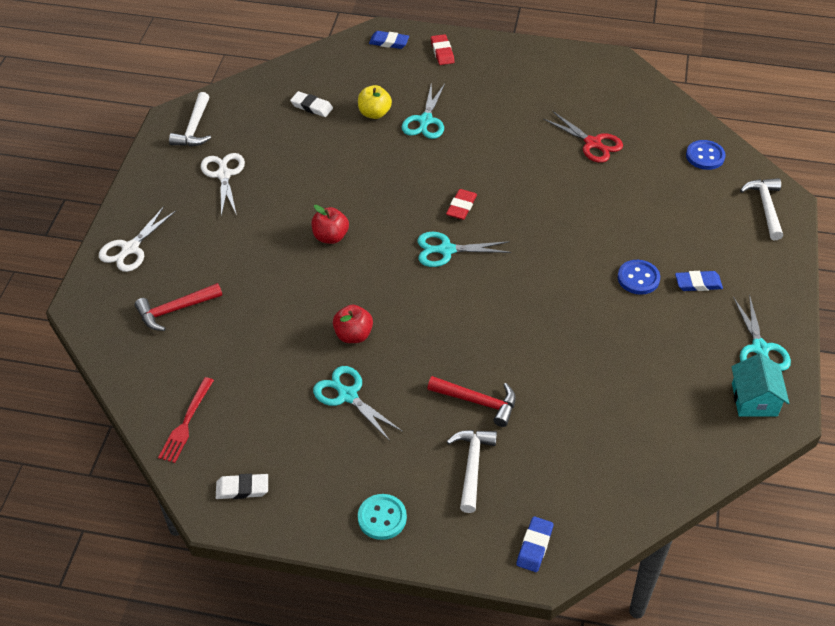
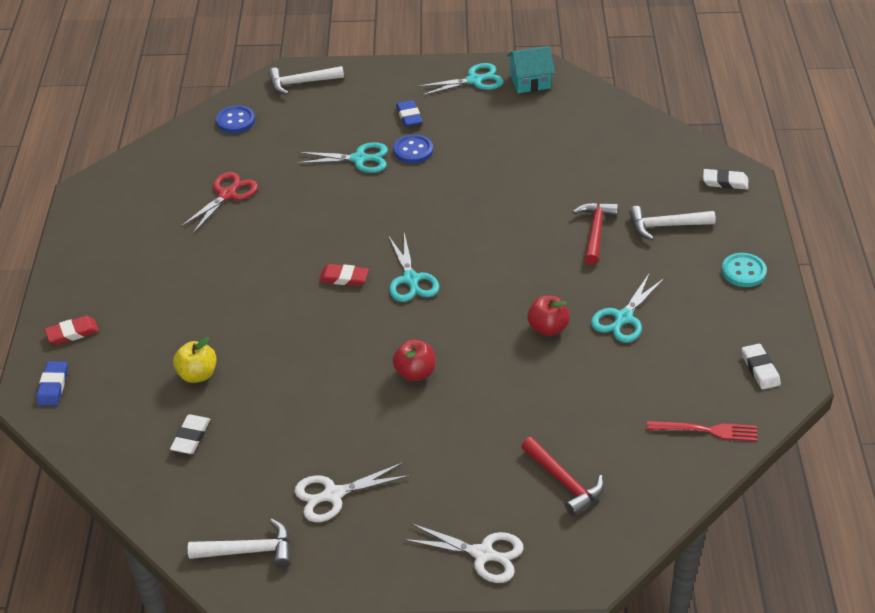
camera: 100 degrees left, 5 degrees down
(425, 121) = (206, 327): turquoise scissors -> turquoise scissors (359, 159)
(534, 546) = (725, 182): blue eraser -> white eraser

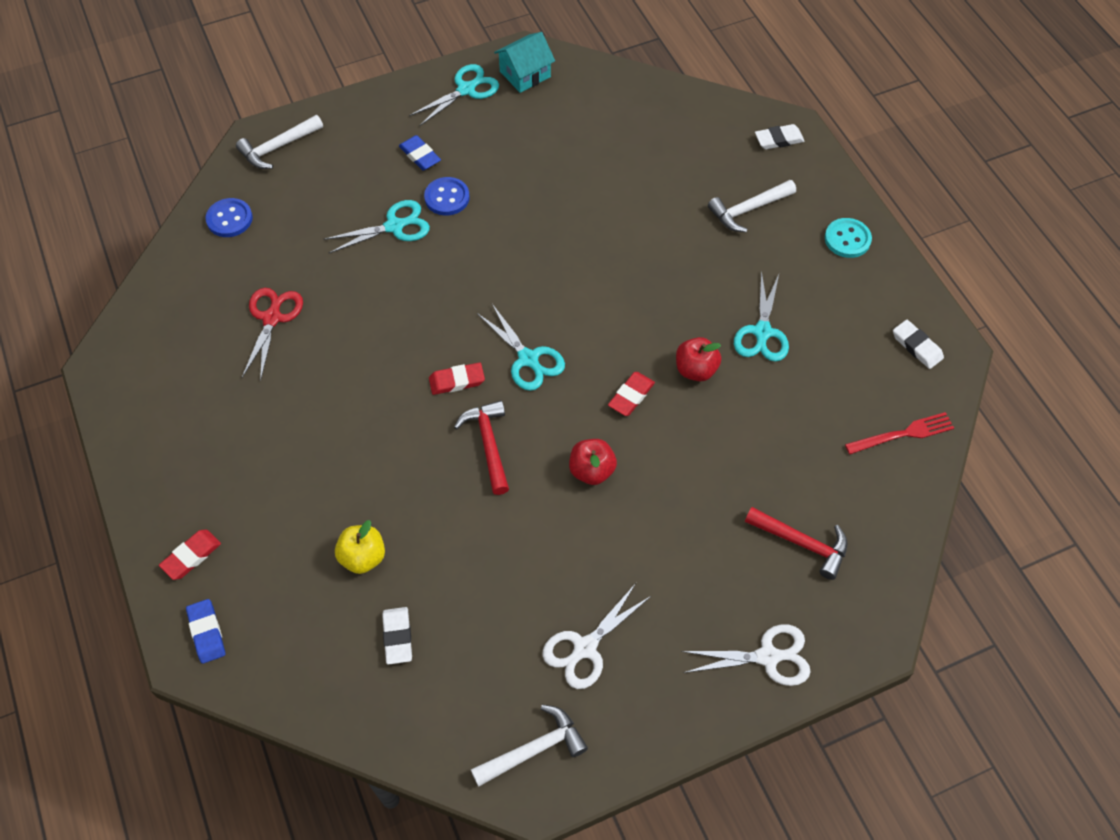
camera: 25 degrees left, 15 degrees up
(480, 330) = (631, 396): none -> red eraser
(595, 232) = (684, 239): red hammer -> red hammer (489, 444)

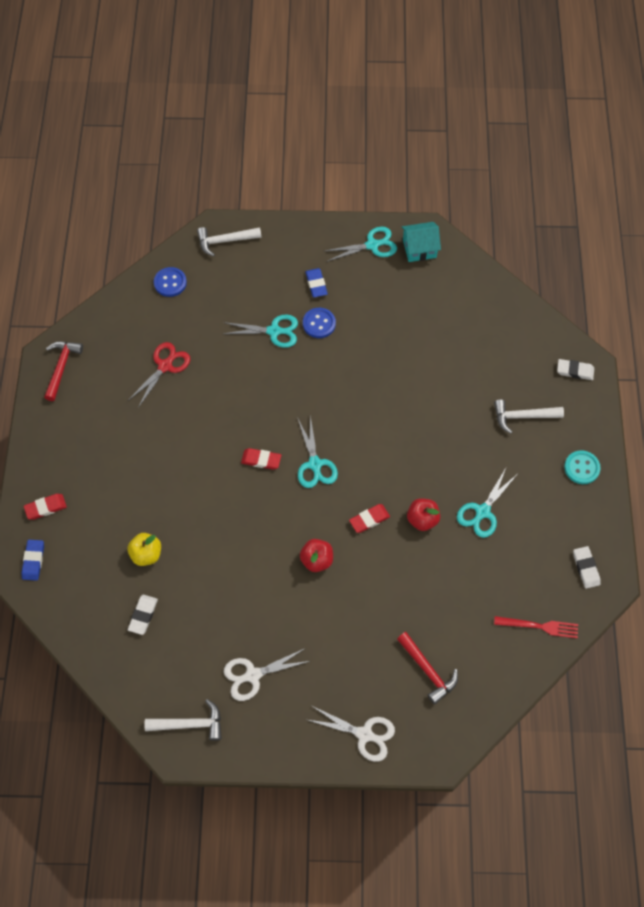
camera: 25 degrees right, 5 degrees up
(489, 444) = (260, 513): red hammer -> red hammer (61, 368)

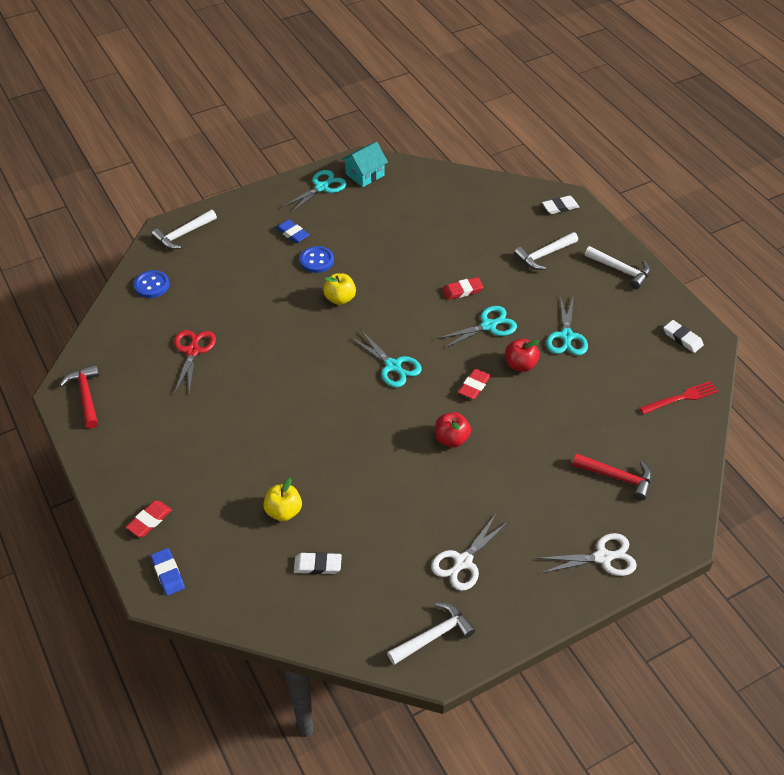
camera: 30 degrees left, 15 degrees down
(143, 615) = (317, 565): white eraser -> white eraser turned 75 degrees counterclockwise
(261, 460) = (340, 384): red eraser -> red eraser (462, 290)
(274, 331) = (279, 282): turquoise scissors -> turquoise scissors (488, 326)
(314, 373) = (340, 299): none -> yellow apple
(581, 468) = (620, 270): turquoise button -> white hammer

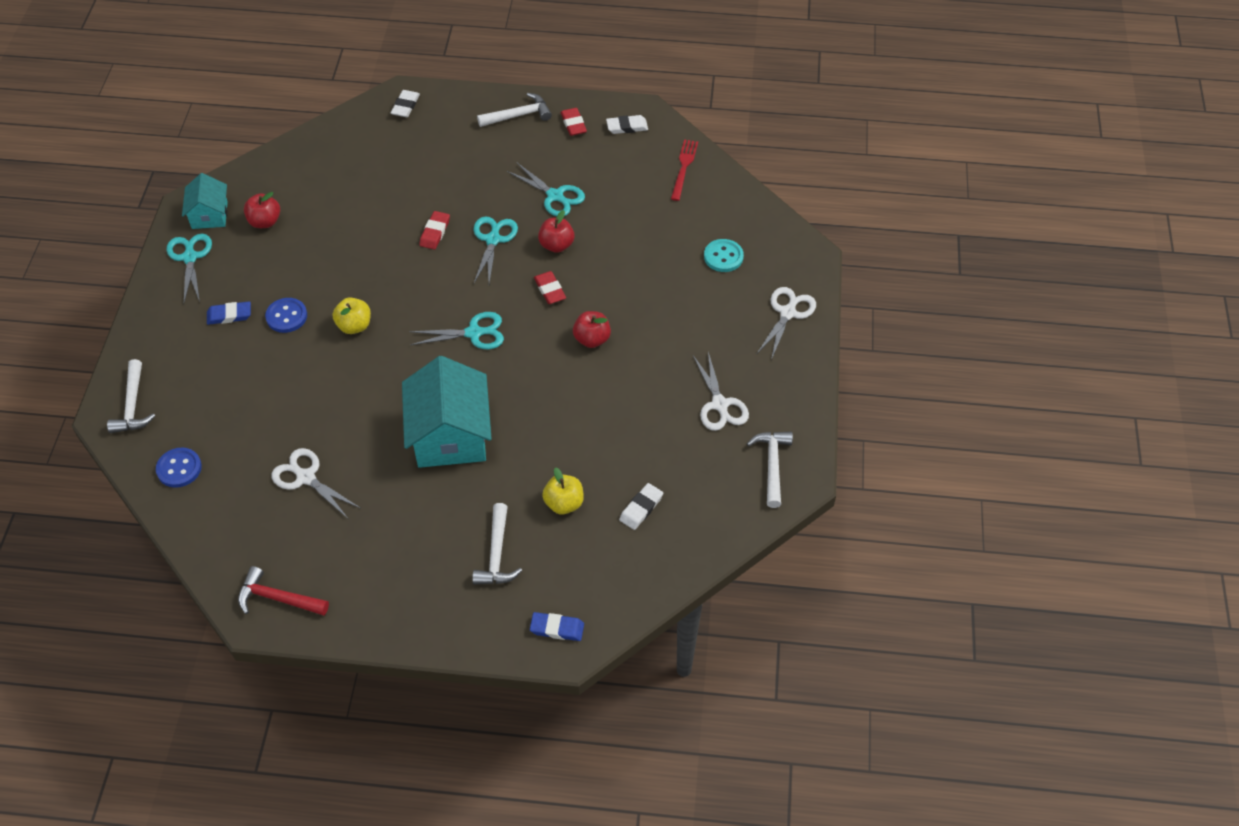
camera: 55 degrees left, 5 degrees up
(149, 520) = (484, 615): red eraser -> red eraser (573, 124)
(193, 351) = (305, 477): red scissors -> white scissors
(290, 407) = (450, 435): none -> turquoise house
(385, 202) = (265, 222): none -> red apple
(544, 255) = (450, 152): white hammer -> white hammer (496, 554)
(617, 477) = (723, 257): red hammer -> turquoise button

